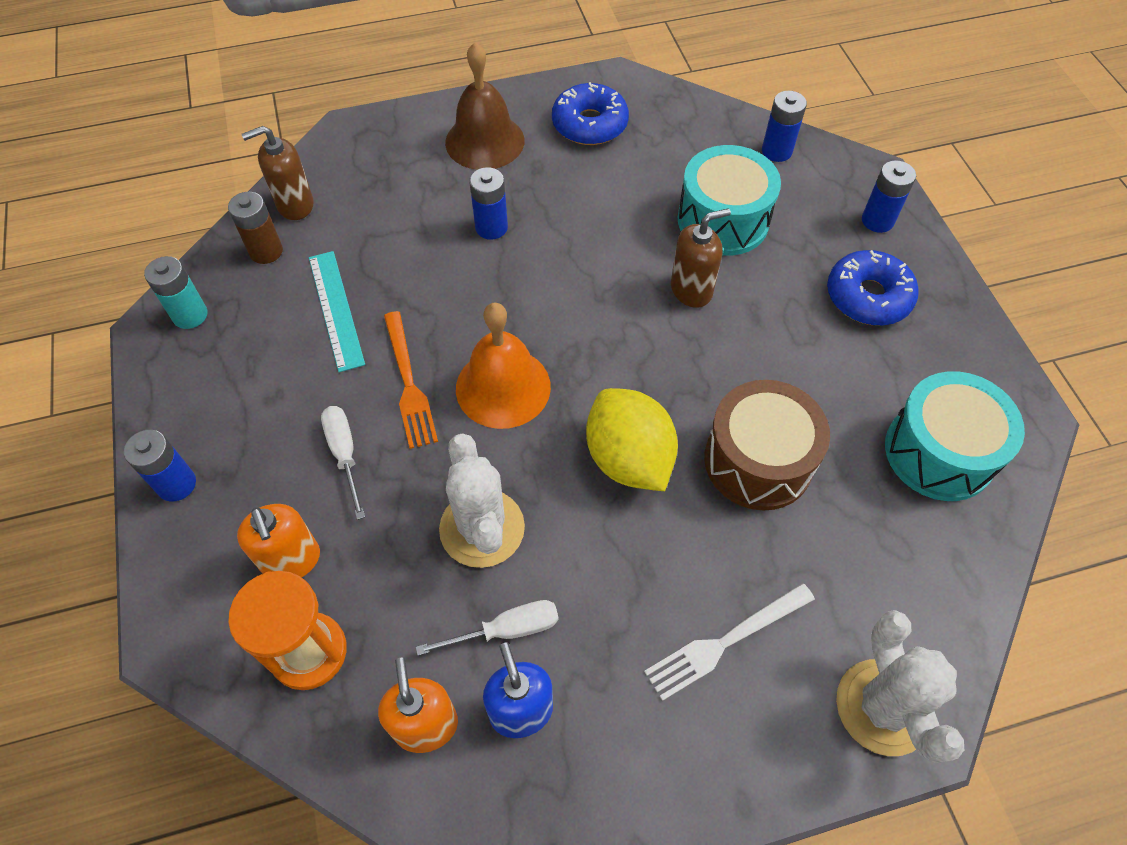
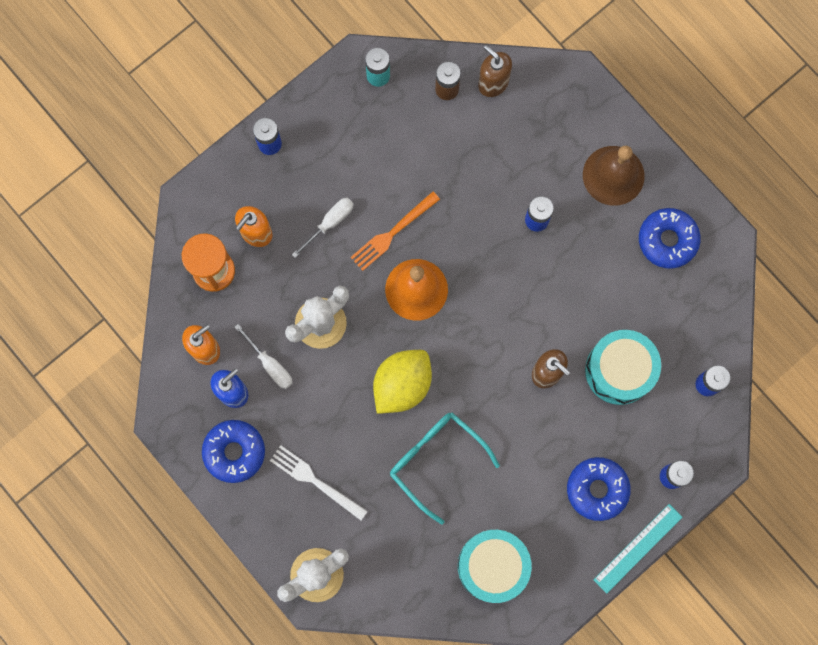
camera: 65 degrees right, 20 degrees up
(335, 309) = (424, 159): turquoise ruler -> turquoise ruler (637, 548)
(623, 754) = (234, 452): none -> blue donut
(758, 461) = (436, 460): brown drum -> turquoise glasses

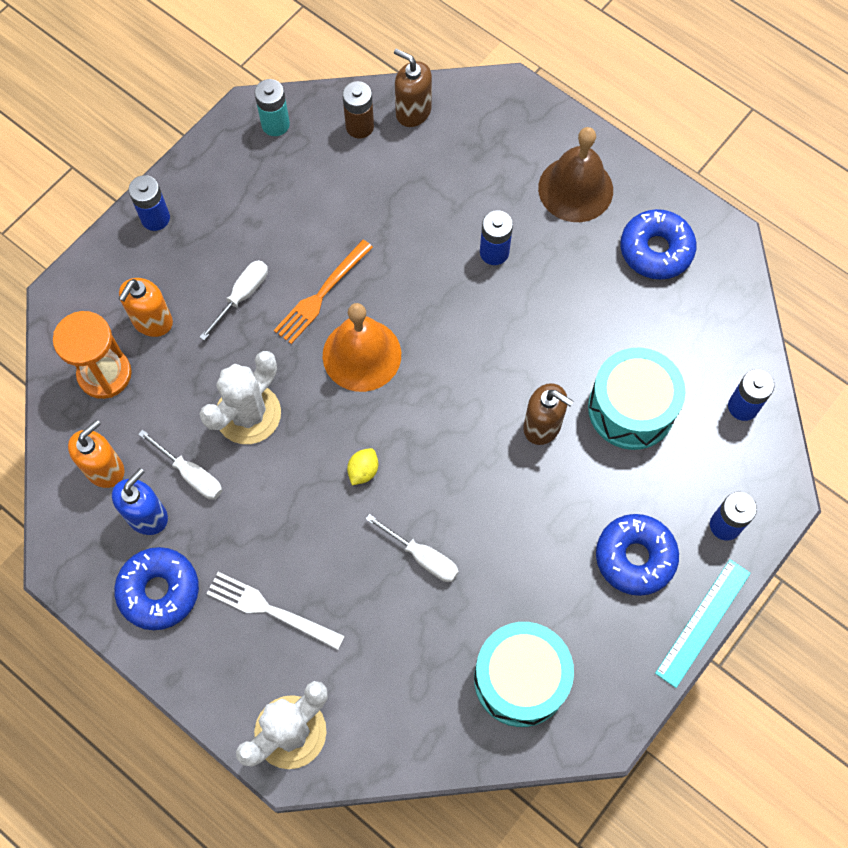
camera: 10 degrees left, 10 degrees down
(402, 385) = (363, 471): yellow lemon -> yellow lemon, size x0.43
(436, 460) = (422, 557): turquoise glasses -> white screwdriver

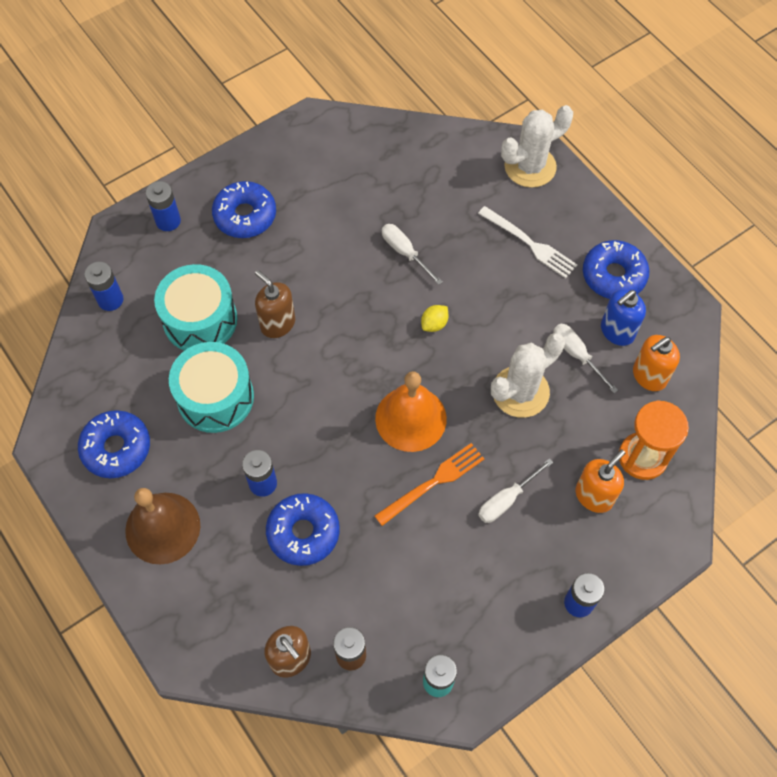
camera: 165 degrees left, 5 degrees down
(437, 217) = (303, 532): none -> blue donut
(520, 679) = (358, 161): turquoise drum -> turquoise drum (215, 397)
(703, 622) = (215, 165): turquoise ruler -> none

